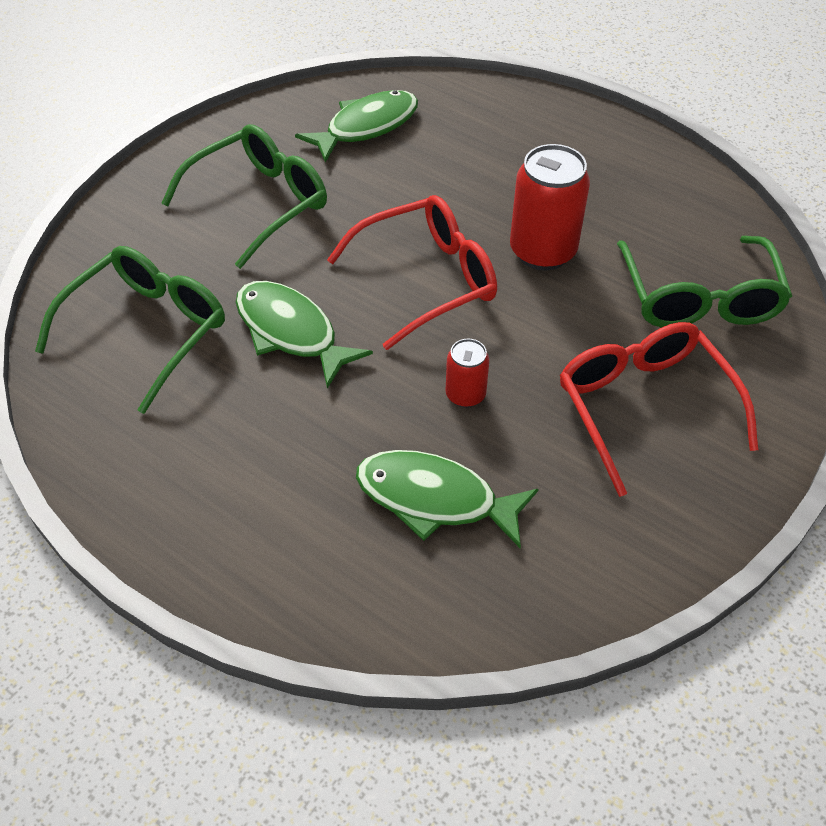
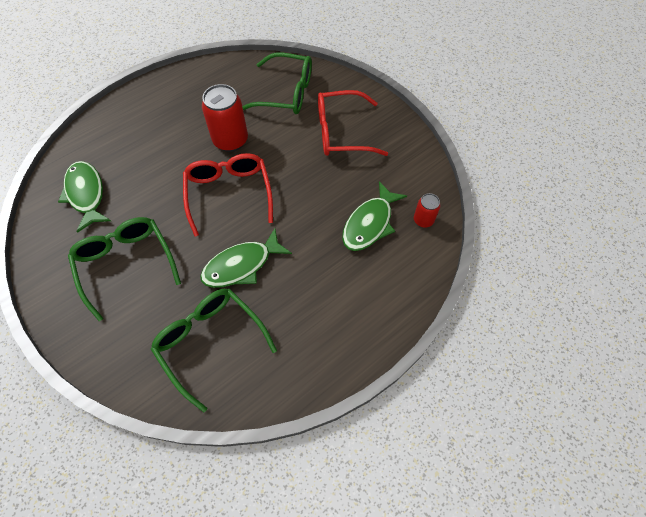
camera: 75 degrees left, 10 degrees up
(465, 395) = (312, 196): red can -> red can (423, 220)

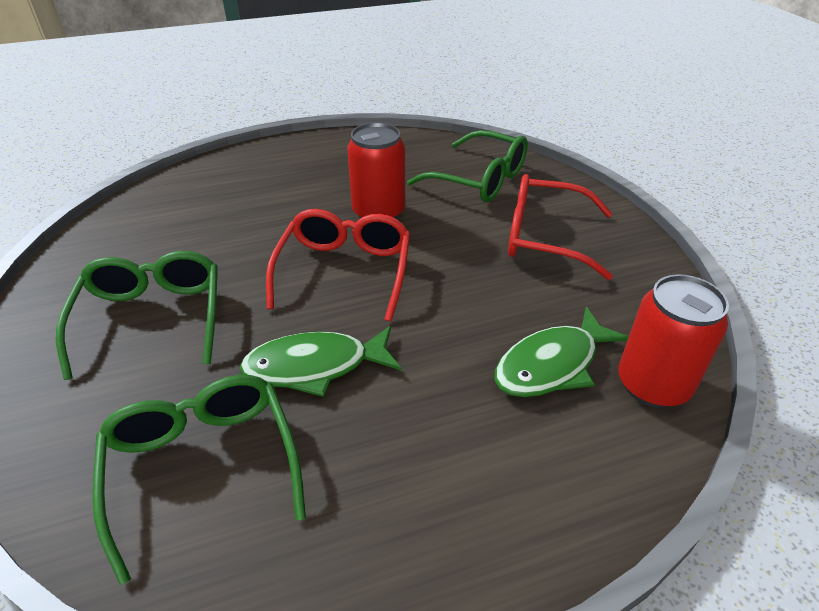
camera: 20 degrees right, 20 degrees down
(86, 194) = (159, 227): green fish -> none
(423, 220) = (652, 385): red can -> red can, size x1.88

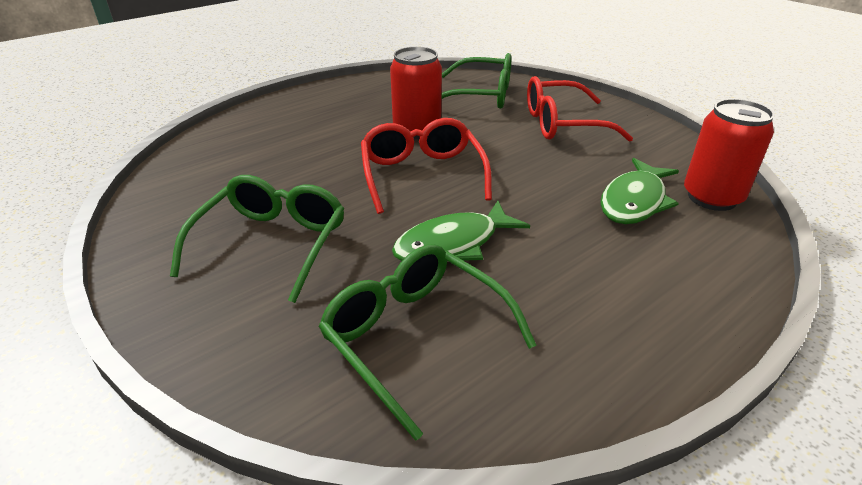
camera: 20 degrees left, 5 degrees down
(152, 318) = (272, 243): green glasses -> green glasses turned 45 degrees clockwise

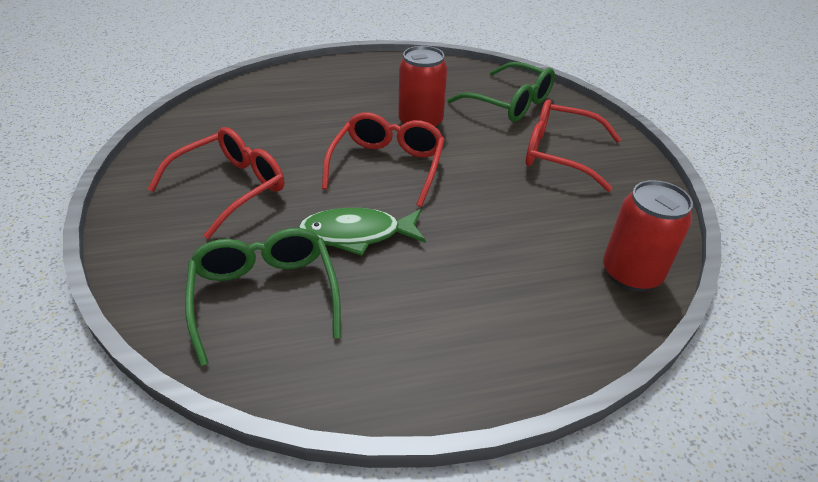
camera: 25 degrees right, 5 degrees up
(272, 243) = (231, 188): green glasses -> red glasses
(634, 201) = (549, 251): green fish -> none

